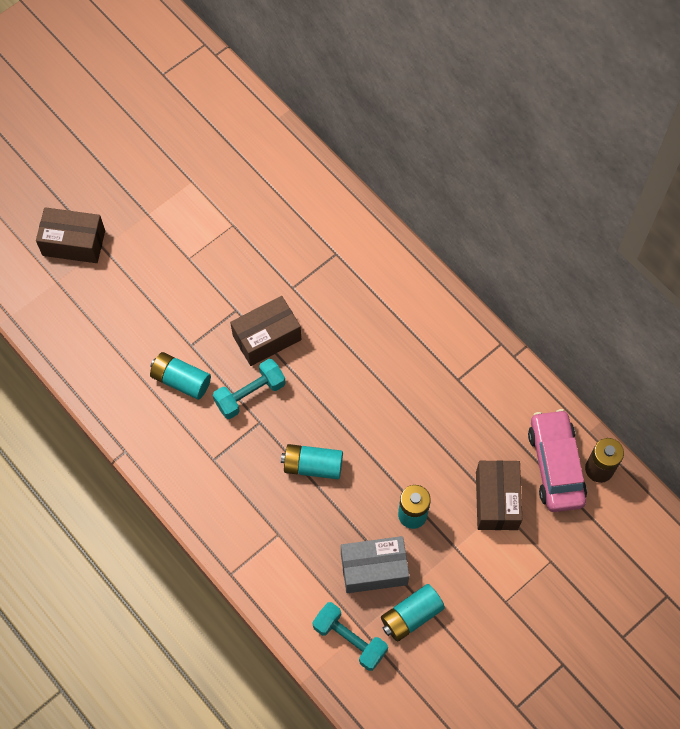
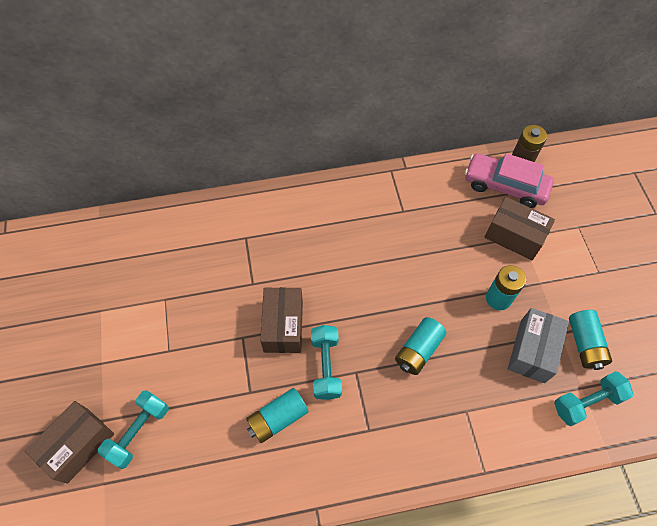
camera: 60 degrees left, 5 degrees down
(109, 280) = (139, 432): none -> turquoise dumbbell

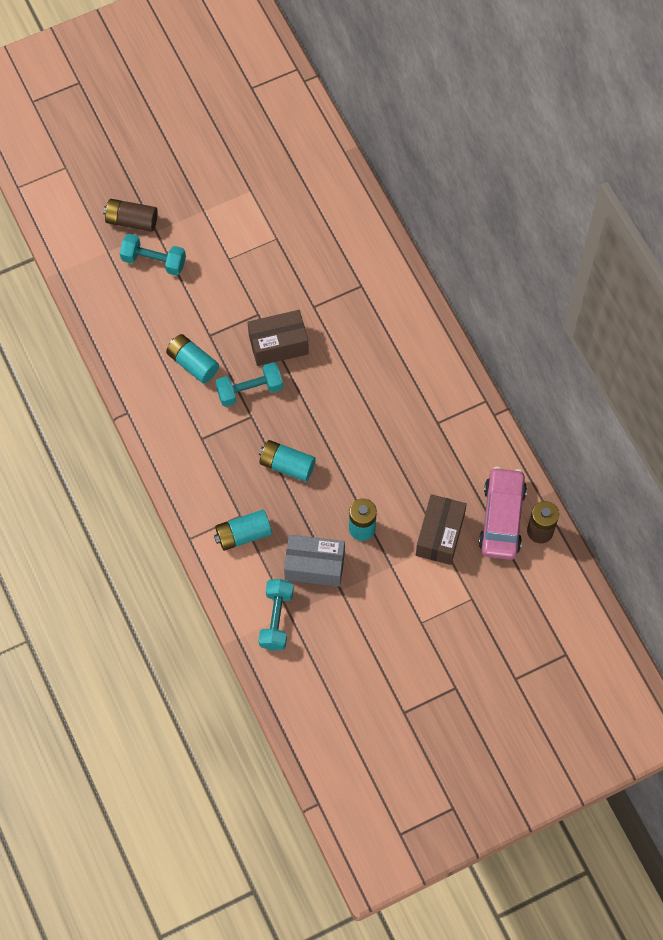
camera: 75 degrees right, 5 degrees up
(78, 445) = (131, 221): brown box -> brown battery
(584, 344) = (335, 613): turquoise battery -> turquoise battery (243, 534)
(587, 402) = (276, 619): turquoise dumbbell -> turquoise dumbbell turned 45 degrees clockwise

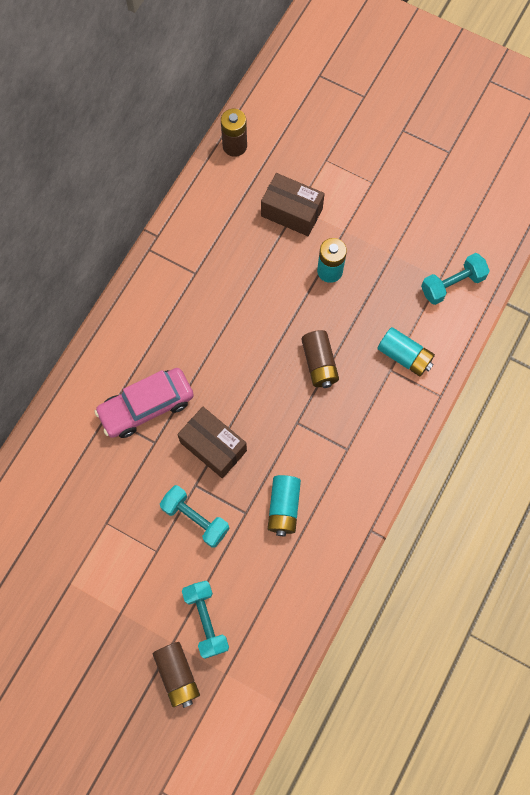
camera: 125 degrees left, 5 degrees up
(249, 390) = (274, 440): turquoise dumbbell -> turquoise dumbbell (195, 519)
(287, 465) = (319, 363): turquoise battery -> brown battery
(314, 566) = (387, 285): grey box -> none
(440, 535) = (291, 212): brown box -> brown box turned 45 degrees clockwise
(502, 518) = (244, 178): pink car -> pink car (146, 406)

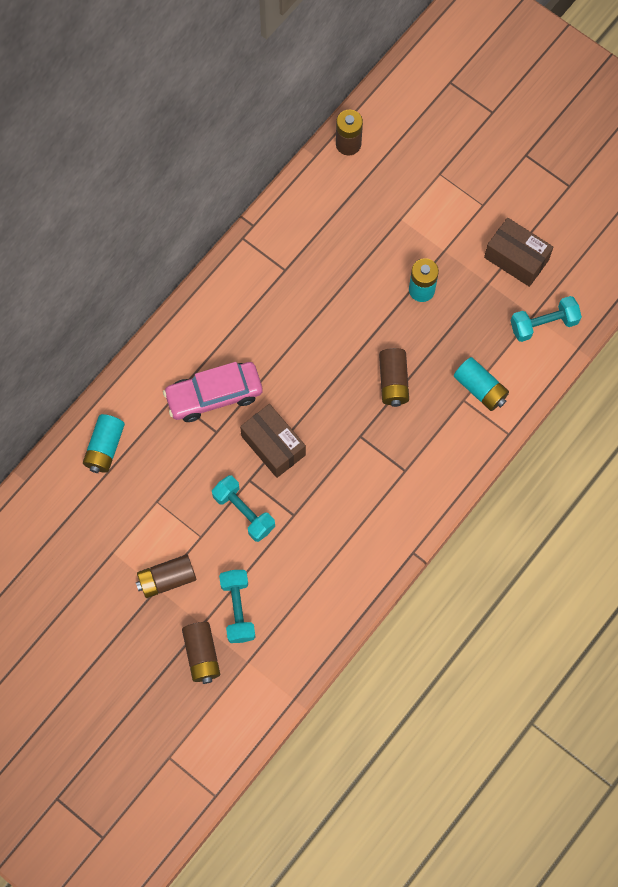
camera: 10 degrees right, 0 degrees up
(129, 602) = (167, 579): none -> brown battery
(284, 507) = (332, 516): turquoise battery -> turquoise battery (105, 448)
(291, 212) = (394, 223): brown box -> brown box (516, 258)

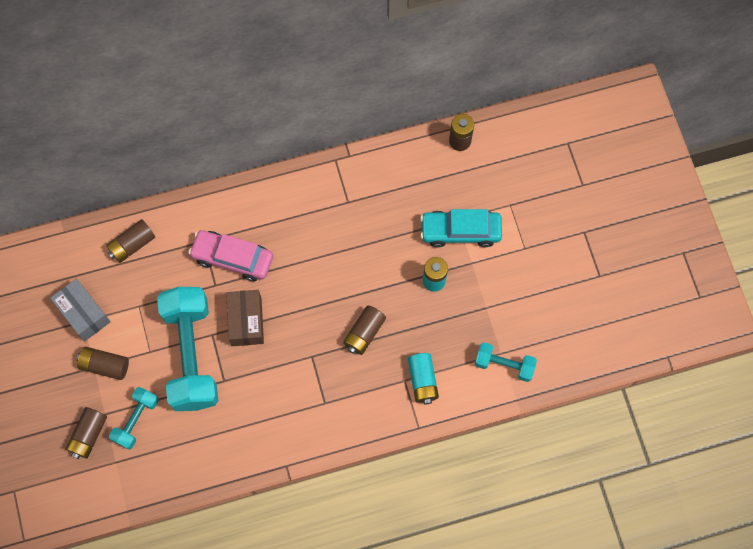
camera: 35 degrees right, 0 degrees up
(105, 448) = (132, 245): turquoise battery -> brown battery
(107, 545) = (83, 313): none -> grey box
(244, 512) = (191, 355): turquoise dumbbell -> turquoise dumbbell, size x2.01
(412, 228) = (460, 231): none -> turquoise car
(516, 258) = (520, 303): brown box -> none

